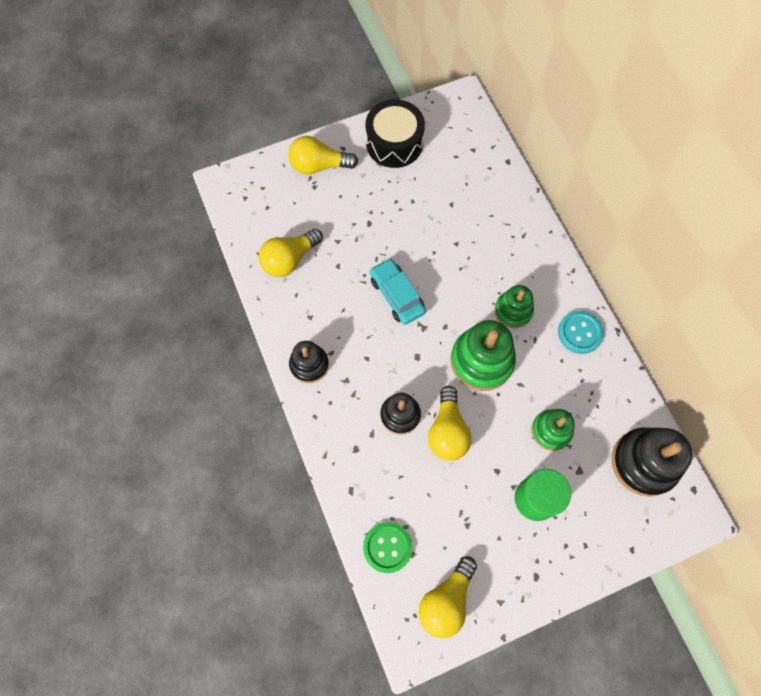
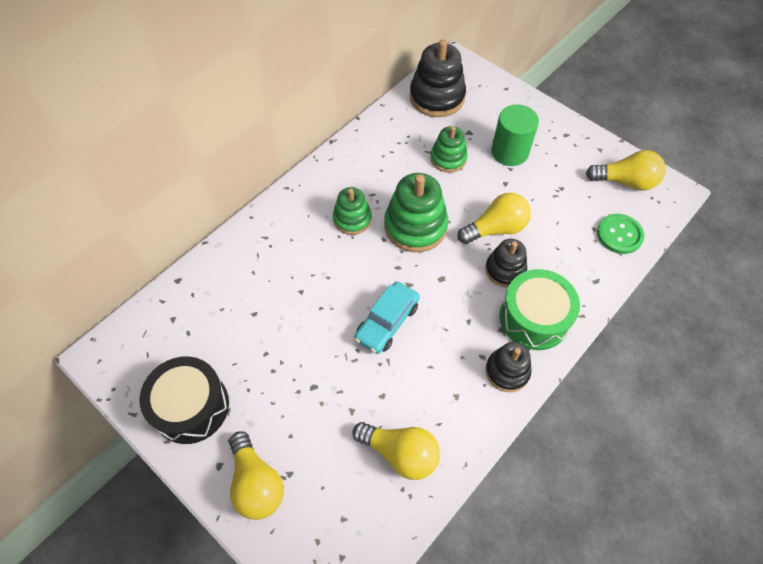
camera: 115 degrees left, 10 degrees down
(343, 413) = (534, 318): none -> green drum
(580, 333) = (348, 165): turquoise button -> none

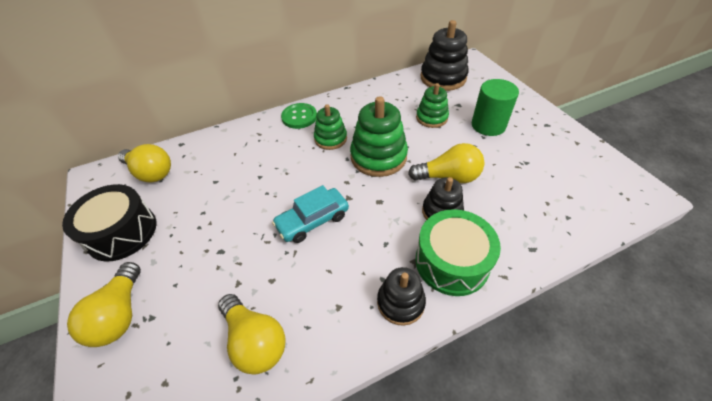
camera: 25 degrees right, 10 degrees down
(619, 235) = (573, 215): green button -> green button (299, 117)
(625, 181) = (595, 173): yellow light bulb -> yellow light bulb (151, 172)

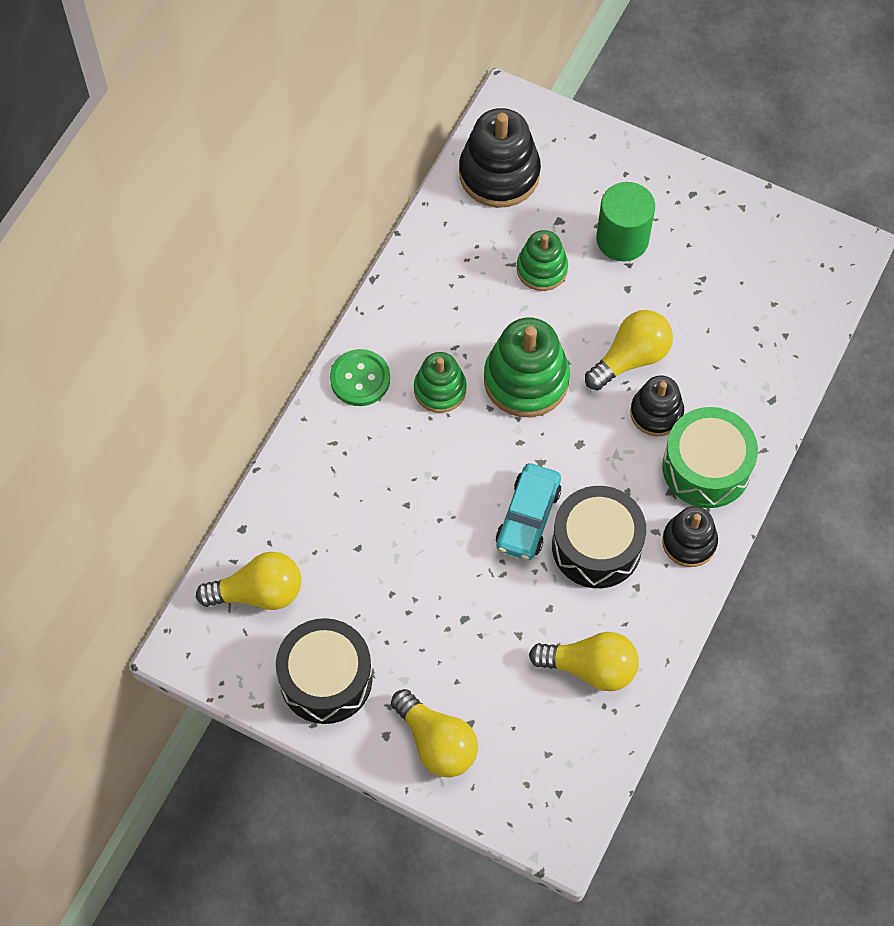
camera: 40 degrees left, 15 degrees up
(336, 262) = (596, 546): none -> black drum

